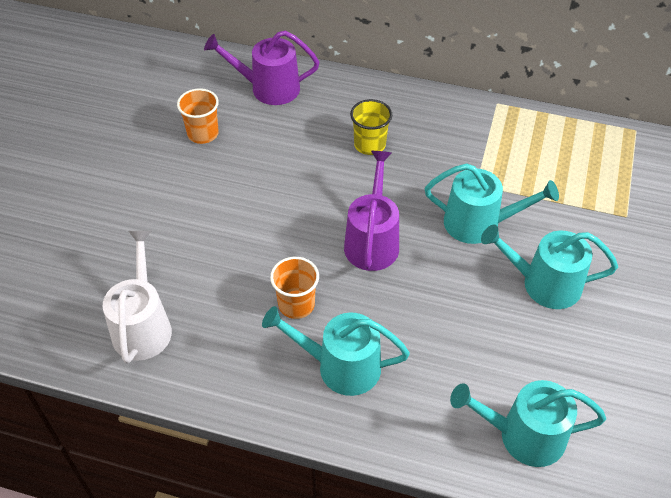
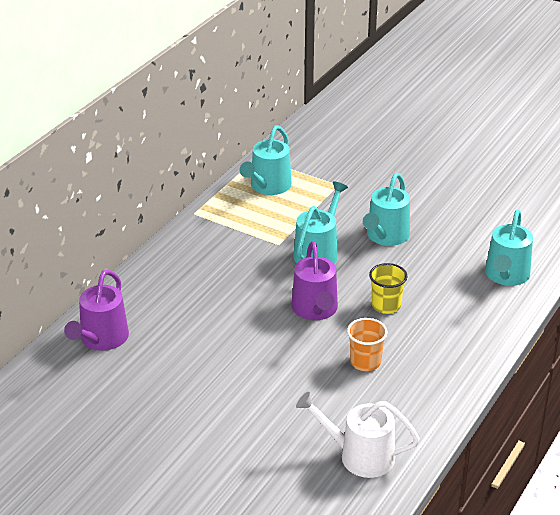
camera: 75 degrees left, 15 degrees down
(203, 133) = (141, 391): orange cup -> none
(341, 366) = (430, 348): turquoise watering can -> turquoise watering can (268, 186)
(369, 145) = (207, 291): yellow cup -> yellow cup (386, 305)
(372, 241) = (315, 310): purple watering can -> purple watering can turned 120 degrees counterclockwise

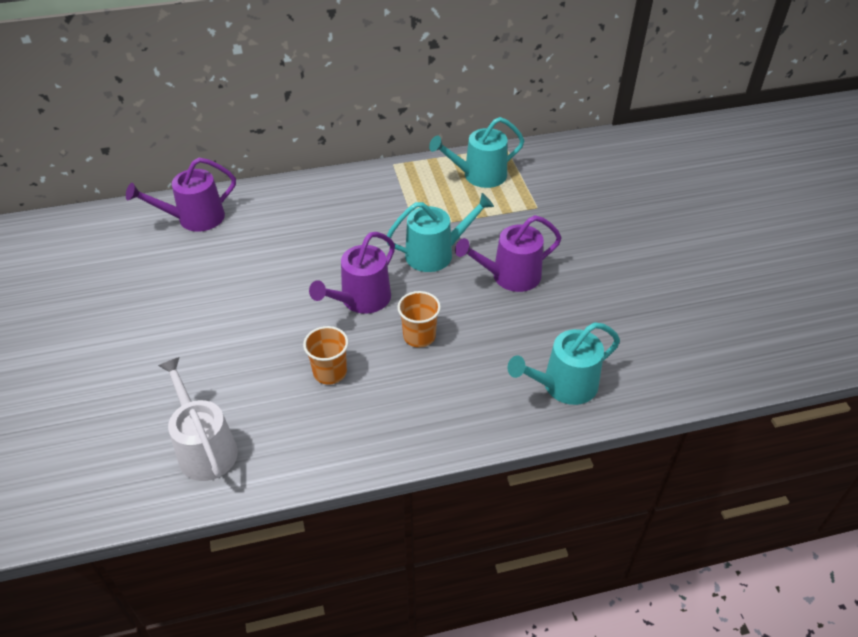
camera: 45 degrees right, 10 degrees up
(385, 236) = (510, 276): turquoise watering can -> purple watering can
(386, 305) = (419, 336): yellow cup -> orange cup

